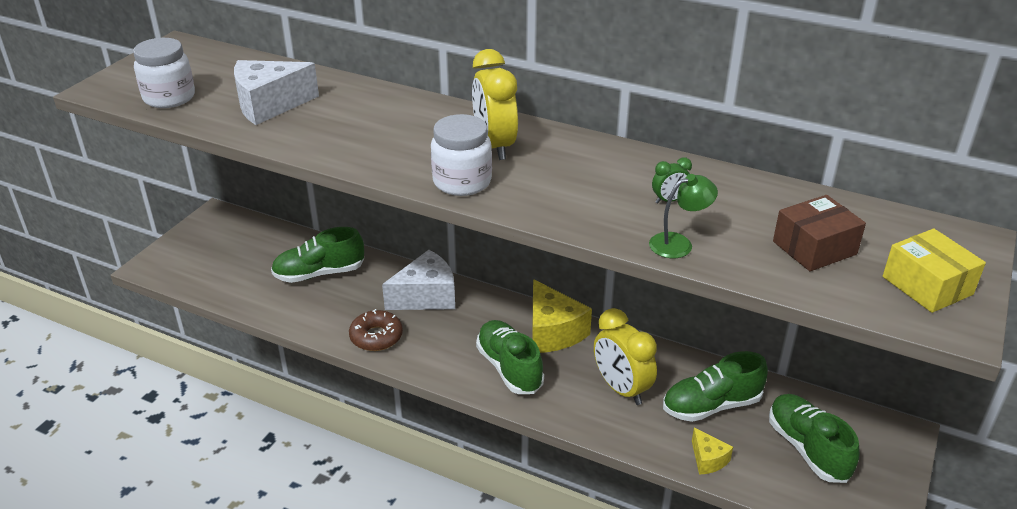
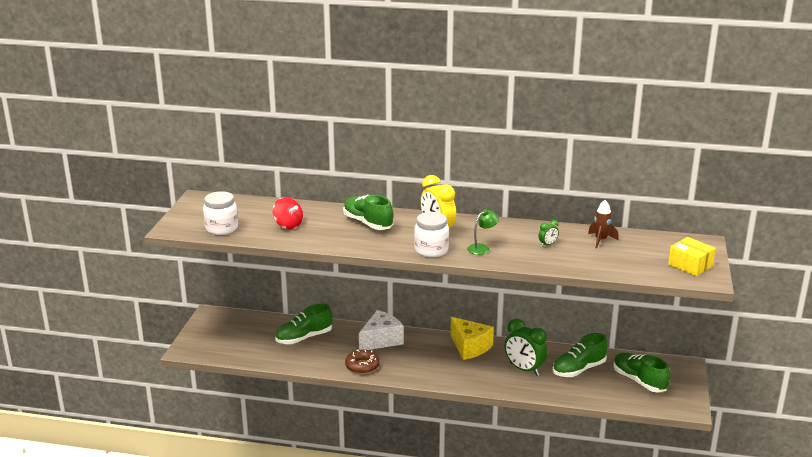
camera: 15 degrees left, 10 degrees down
(269, 105) = (288, 225): white cheese -> red spinning top
(509, 368) = (453, 369): green shoe -> green shoe (368, 223)
(621, 389) = (524, 369): yellow clock -> green clock
(679, 243) = (563, 263): green lamp -> green lamp (482, 248)
(708, 459) = (587, 395): yellow cheese -> none
(771, 206) = (601, 240): none -> brown rocket
(814, 248) = (630, 256): brown box -> none

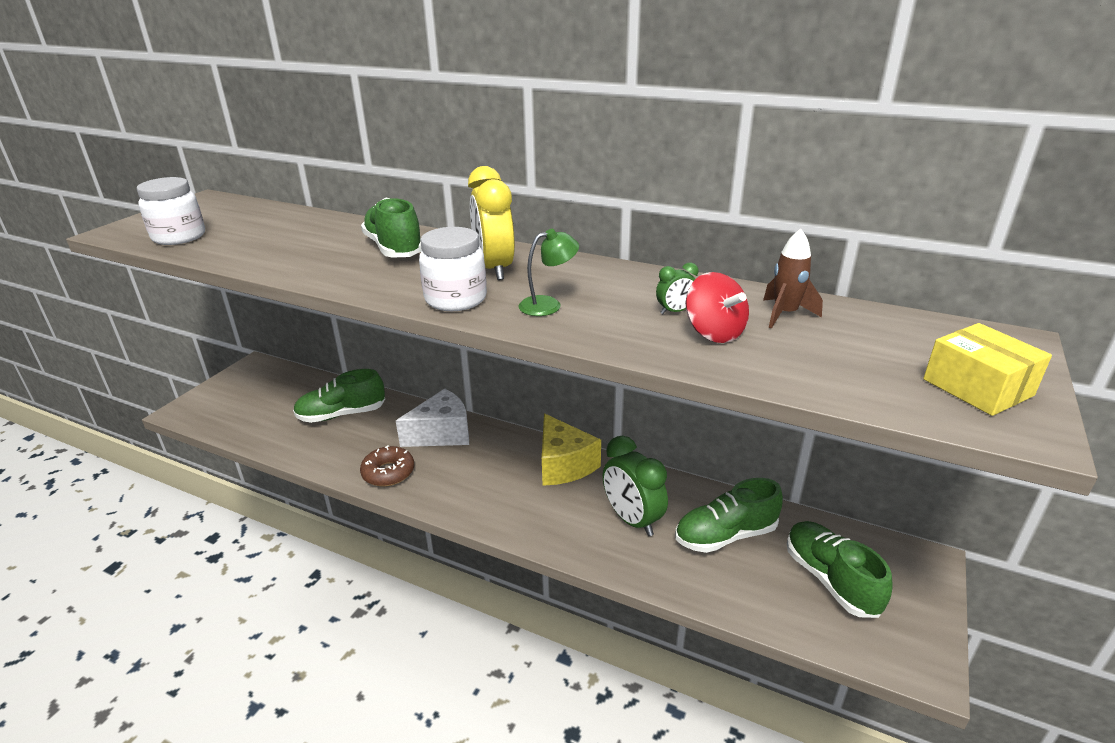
camera: 15 degrees right, 5 degrees up
(288, 225) = (275, 241): red spinning top -> red spinning top (714, 333)

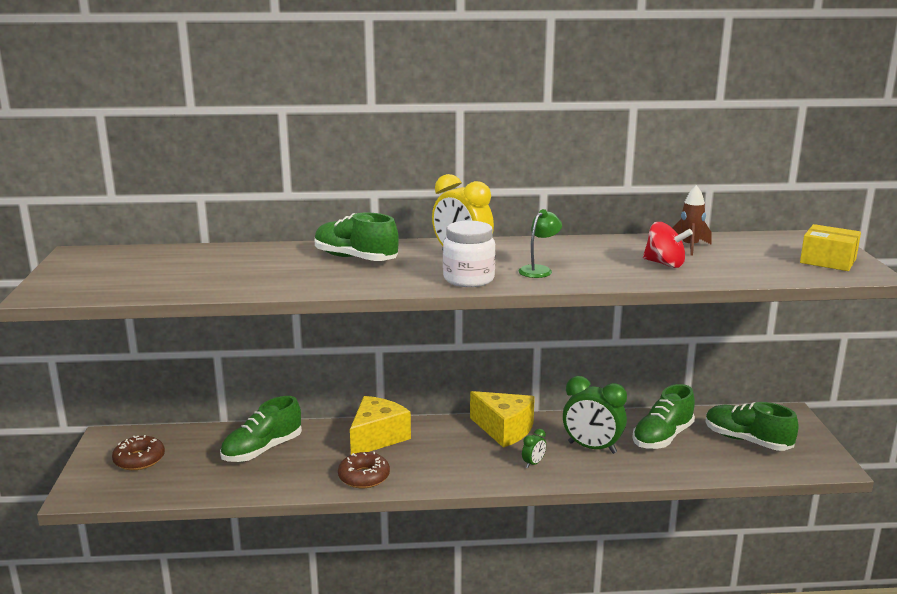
camera: 30 degrees left, 10 degrees down
(179, 237) = (127, 285): white jar -> none
(251, 393) = (139, 459): none -> brown donut
(442, 433) = (377, 438): white cheese -> yellow cheese
(675, 311) = (625, 258): green clock -> green clock (533, 463)

